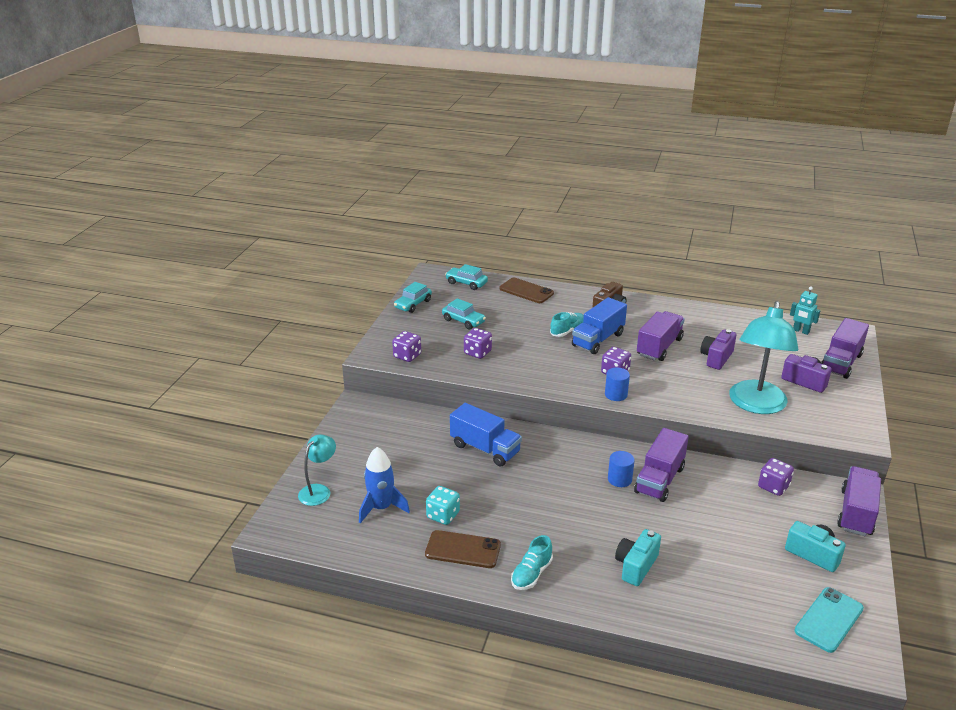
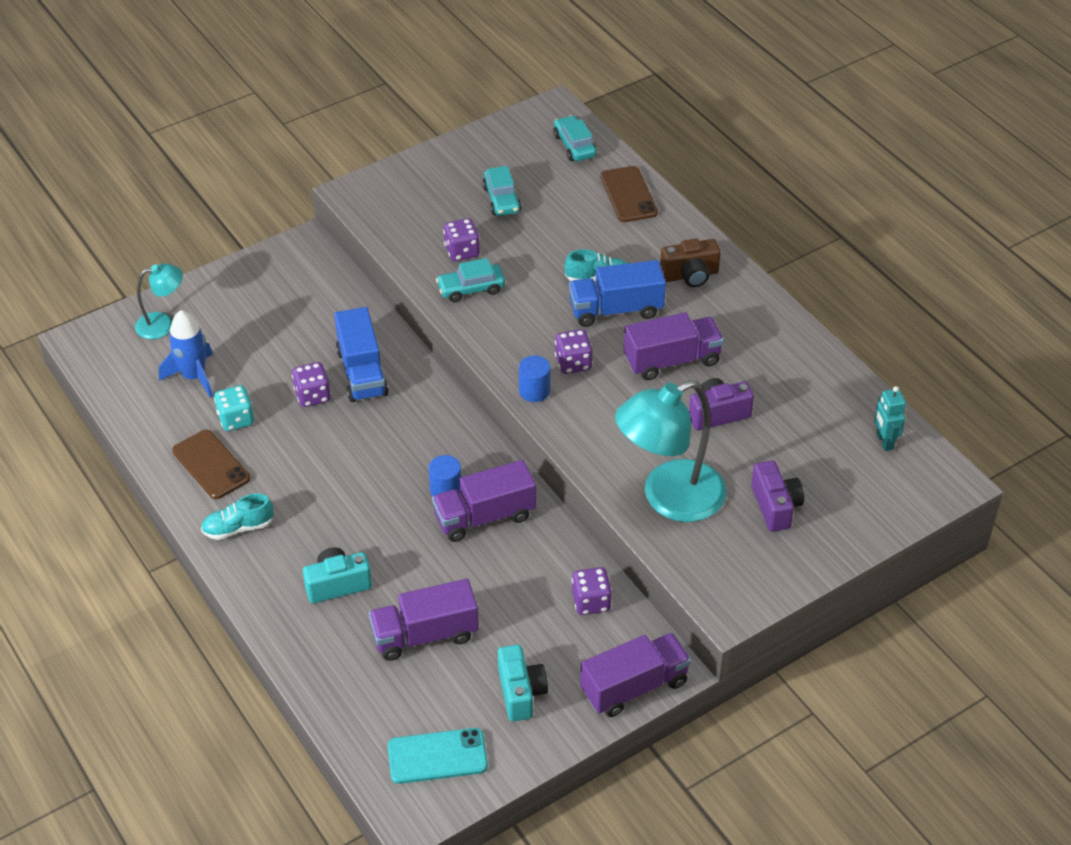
camera: 40 degrees right, 15 degrees up
(407, 356) = (385, 214): purple dice -> purple dice (312, 396)
(413, 304) = (477, 145): turquoise car -> turquoise car (471, 289)
(841, 362) = (862, 511): purple truck -> purple truck (425, 635)

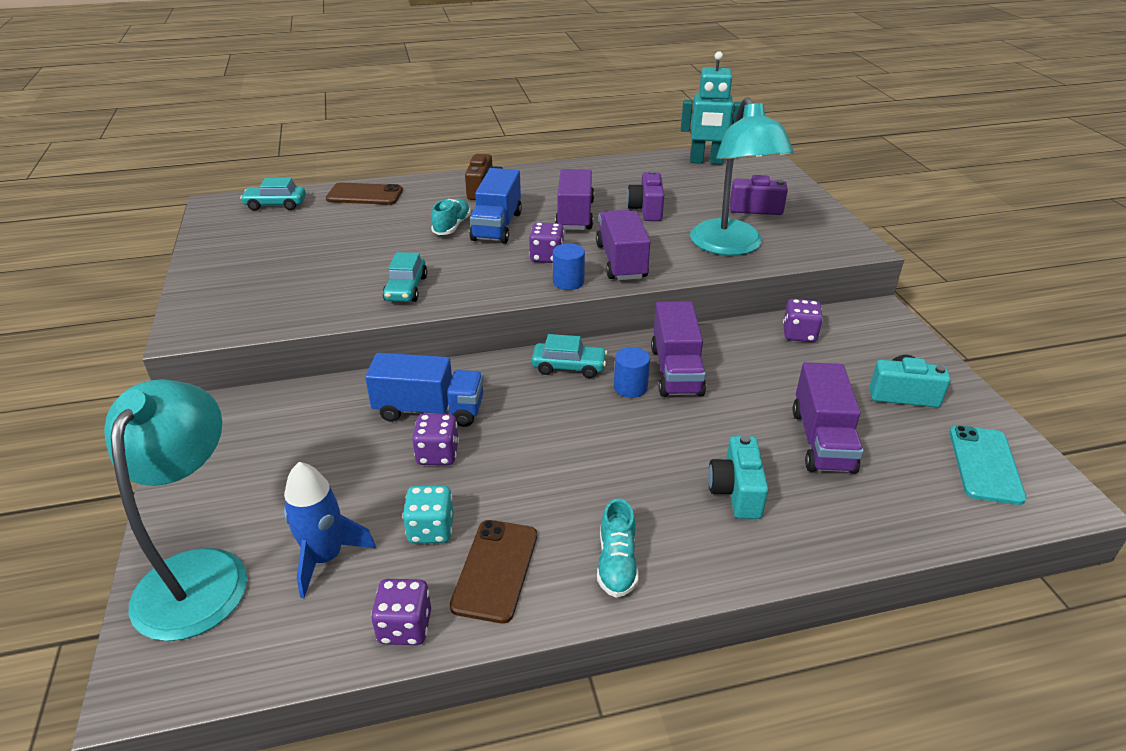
camera: 70 degrees left, 10 degrees down
(163, 324) = (199, 573): turquoise lamp -> turquoise lamp, size x1.91
(211, 465) = (495, 570): brown phone -> brown phone turned 60 degrees counterclockwise
(462, 251) = (349, 284): purple dice -> purple dice (405, 627)
(501, 199) = (302, 250): turquoise car -> turquoise car (569, 367)
(634, 687) = (899, 333): purple truck -> purple truck (621, 261)
(884, 441) = (706, 161): turquoise robot -> turquoise robot, size x1.77

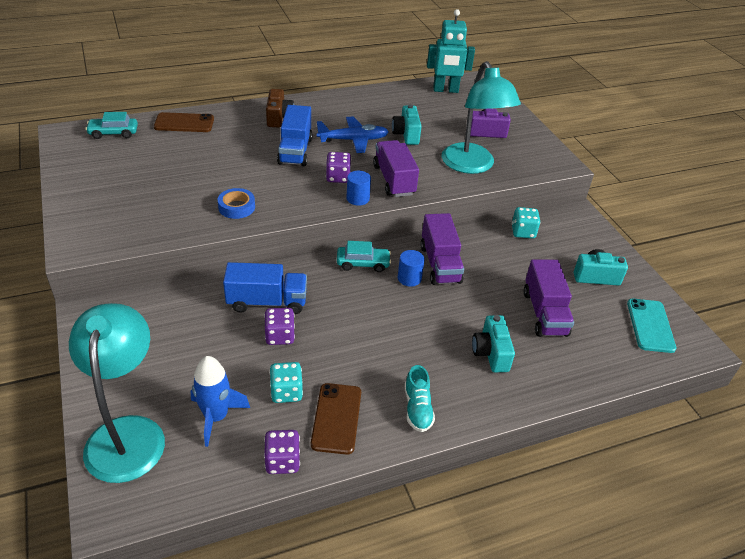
camera: 10 degrees left, 5 degrees up
(406, 288) = (236, 207): turquoise car -> blue tape
(452, 226) = (260, 151): turquoise shoe -> none
(575, 215) = (353, 140): purple truck -> blue plane
(646, 210) = (406, 134): purple camera -> turquoise camera
(799, 334) = (523, 232): purple dice -> turquoise dice

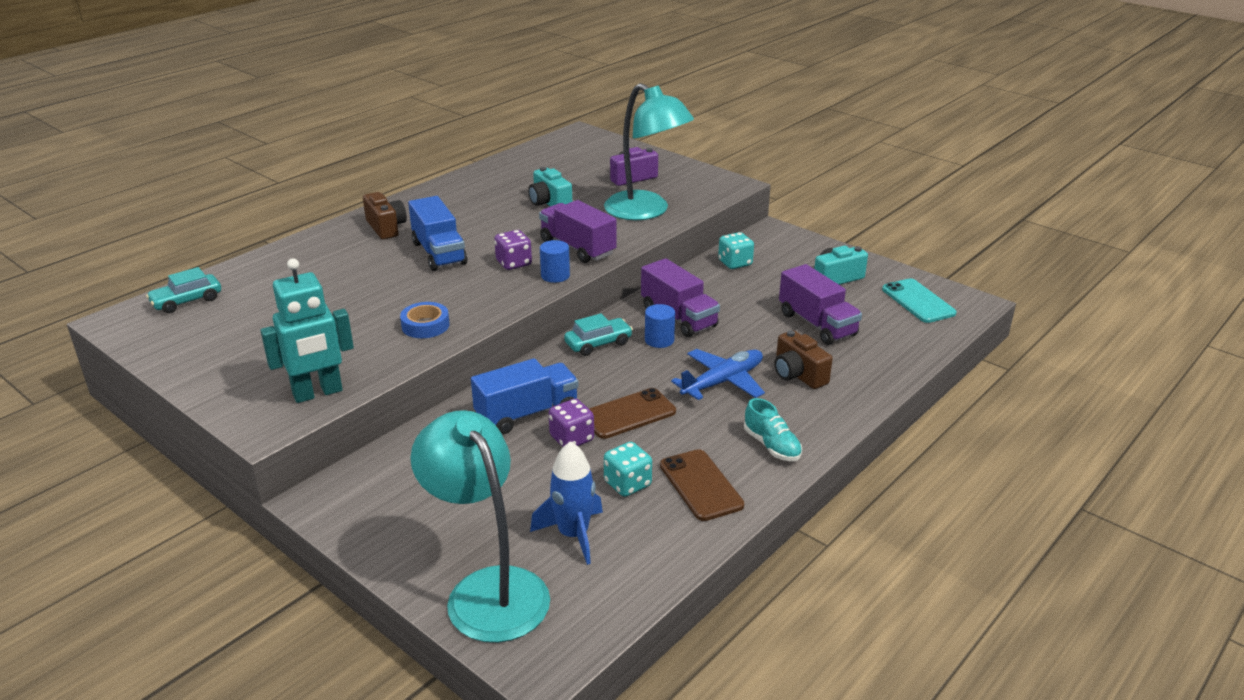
camera: 25 degrees left, 10 degrees down
(184, 123) = (271, 265): brown phone -> brown phone (628, 414)
(282, 461) = (682, 543): purple dice -> none
(353, 140) = (495, 224): blue plane -> blue plane (722, 382)
(445, 90) = (551, 151): turquoise robot -> turquoise robot (318, 393)
(491, 353) = (798, 375): turquoise camera -> brown camera

